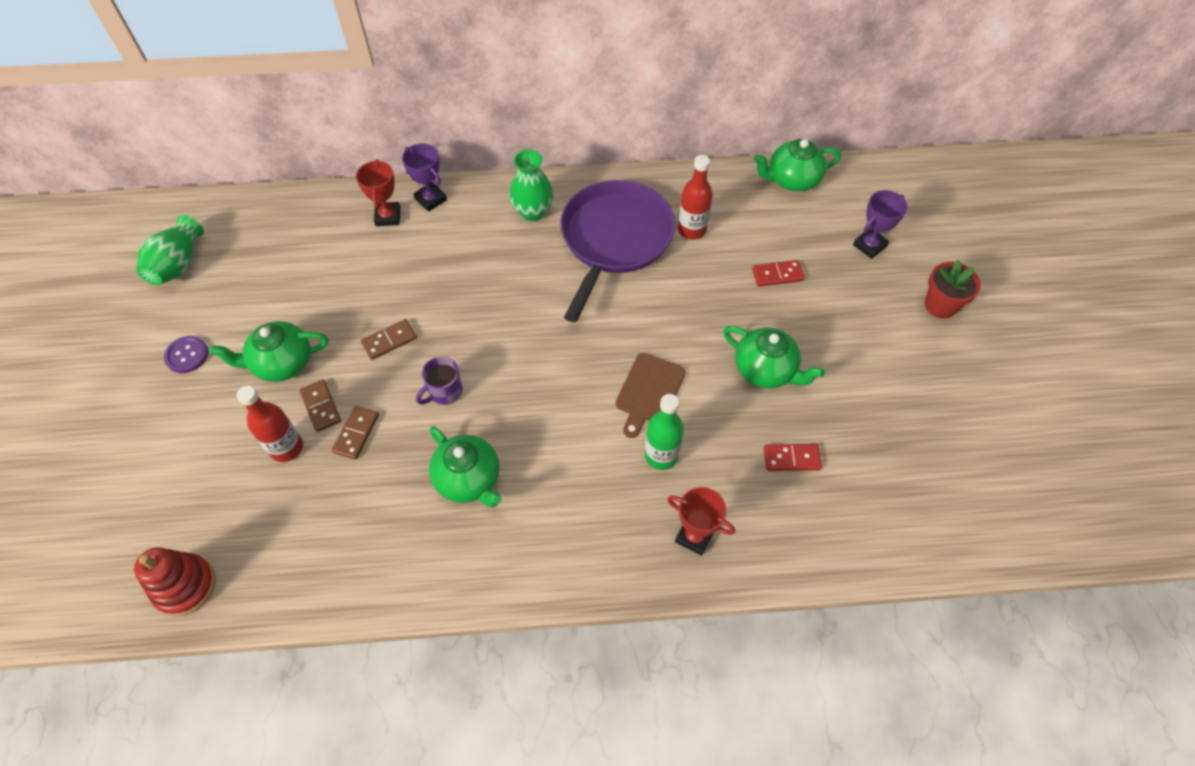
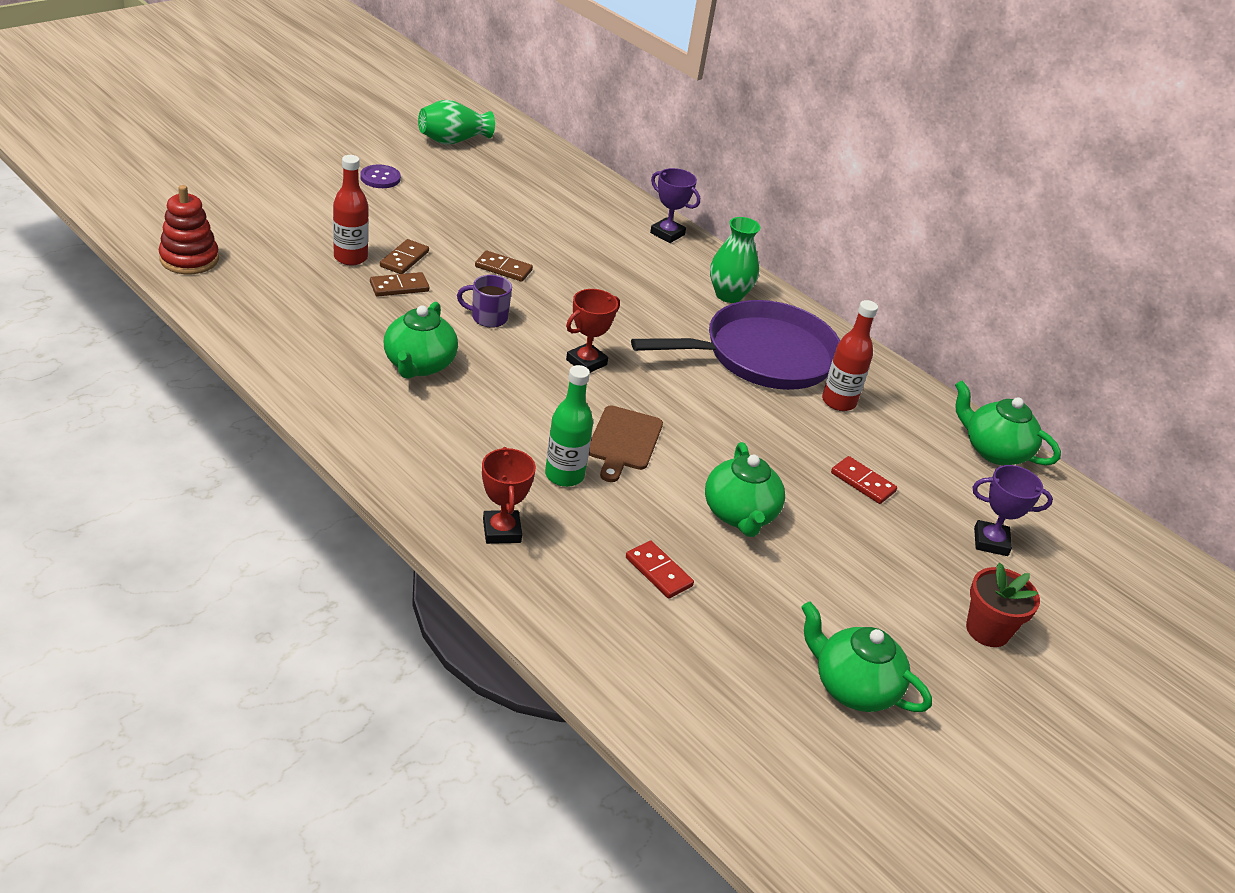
camera: 45 degrees right, 20 degrees down
(282, 363) = (422, 224): green teapot -> green teapot (853, 687)
(388, 216) = (621, 219): red trophy -> red trophy (586, 362)
(430, 199) = (667, 234): purple trophy -> purple trophy turned 60 degrees counterclockwise
(649, 392) = (623, 441): brown cutting board -> brown cutting board turned 60 degrees counterclockwise

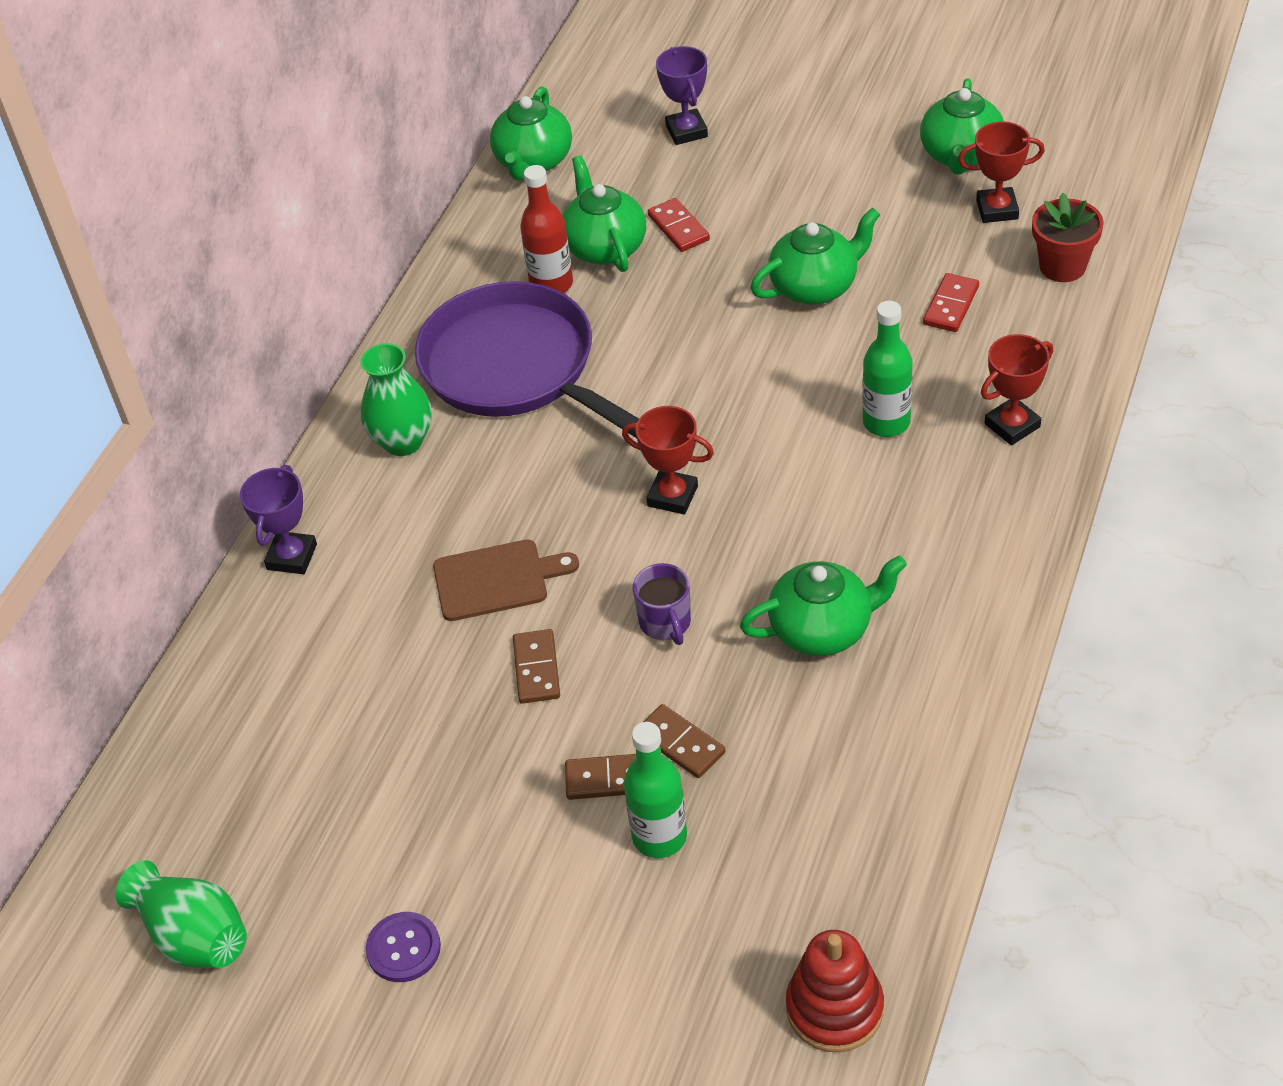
camera: 105 degrees left, 10 degrees up
(350, 258) = (659, 836): red bottle -> green bottle
(623, 441) = (786, 406): brown cutting board -> brown cutting board (496, 579)
(758, 667) = (997, 209): none -> red trophy
(862, 482) = (678, 228): red domino -> red domino turned 45 degrees counterclockwise
(864, 440) = (604, 247): none -> green teapot
(987, 630) = (811, 106): red flower pot -> red flower pot (1062, 266)

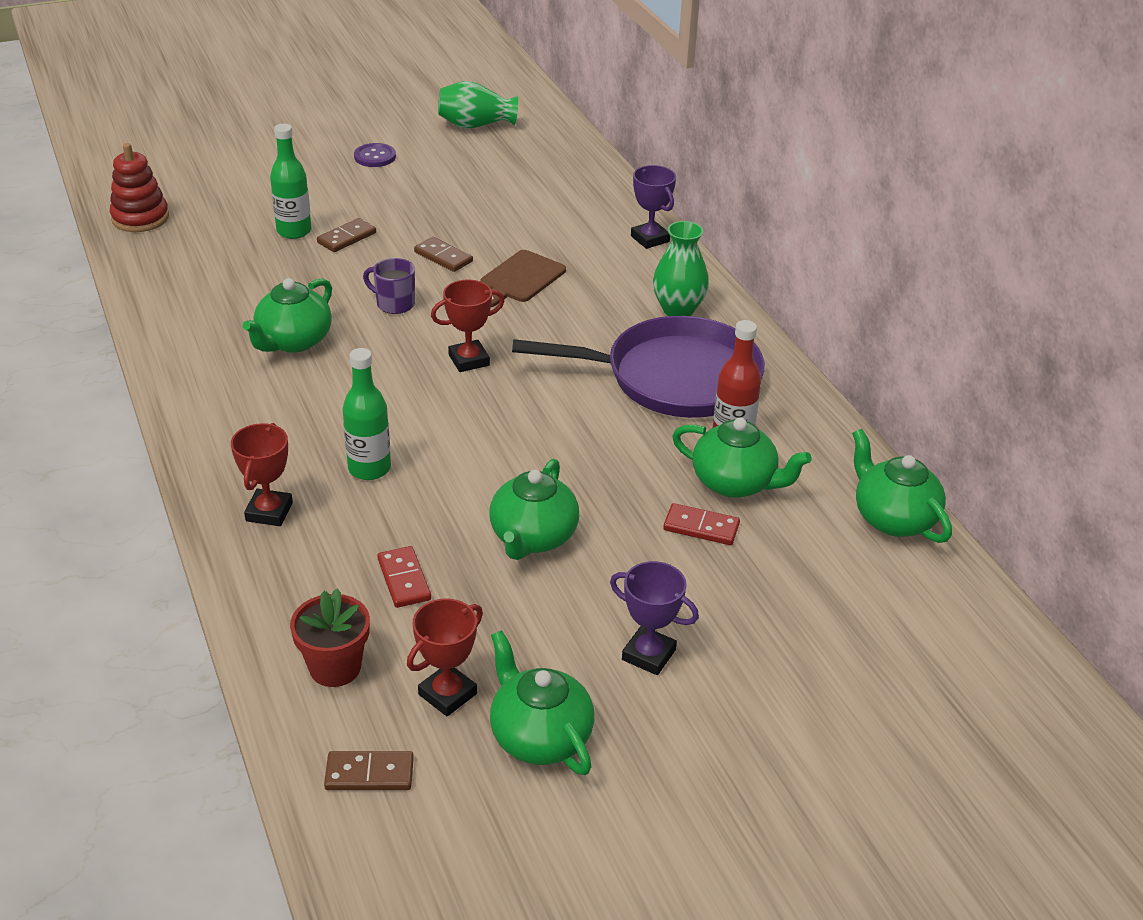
camera: 130 degrees right, 10 degrees down
(680, 744) = (324, 264): brown domino -> brown domino (369, 774)
(686, 131) = (816, 617): purple trophy -> purple trophy (648, 655)

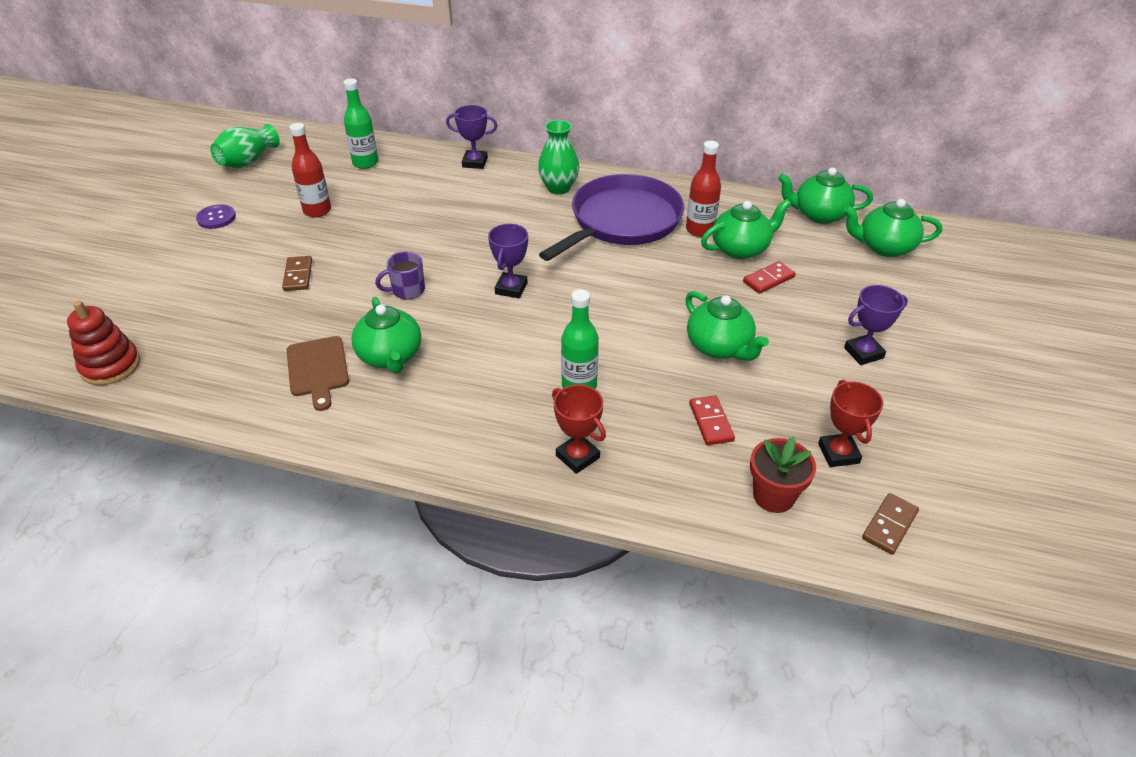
camera: 50 degrees left, 5 degrees up
(294, 231) = (252, 295): green bottle -> green bottle (365, 163)
(404, 579) = (711, 422): red domino -> red domino turned 60 degrees clockwise
(443, 257) = (382, 245): brown domino -> none
(450, 197) = (317, 210): none -> red bottle
(469, 360) = (511, 288): red trophy -> purple trophy
(520, 279) = (450, 227): brown cutting board -> brown cutting board (318, 369)
(539, 736) = (904, 431): green teapot -> green teapot (884, 247)

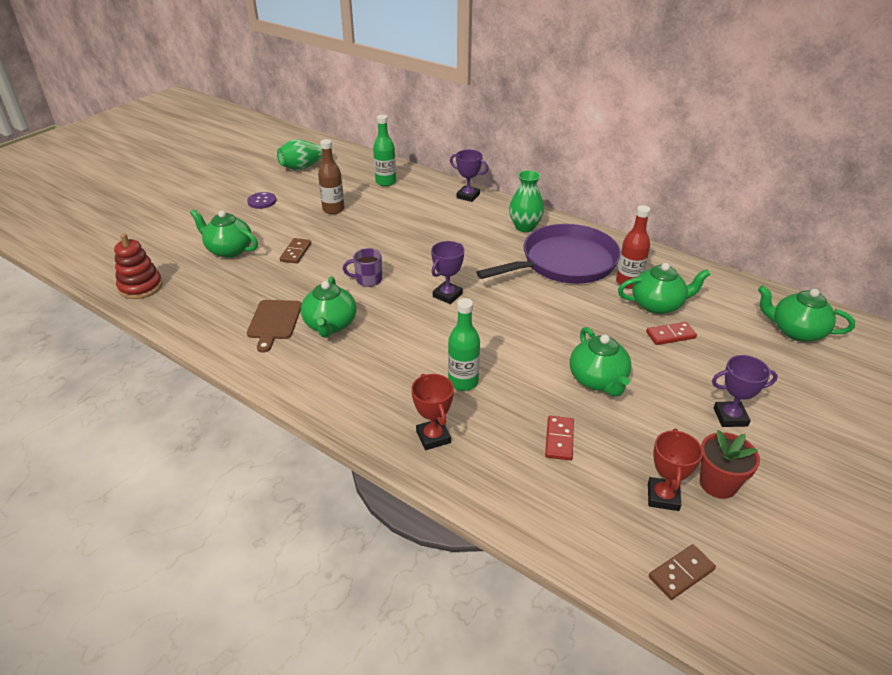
camera: 20 degrees right, 5 degrees down
(317, 210) = (333, 209): red bottle -> brown bottle
(773, 496) = (584, 516): red flower pot -> red flower pot (718, 484)
(819, 215) = (745, 291): green teapot -> green teapot (229, 250)

